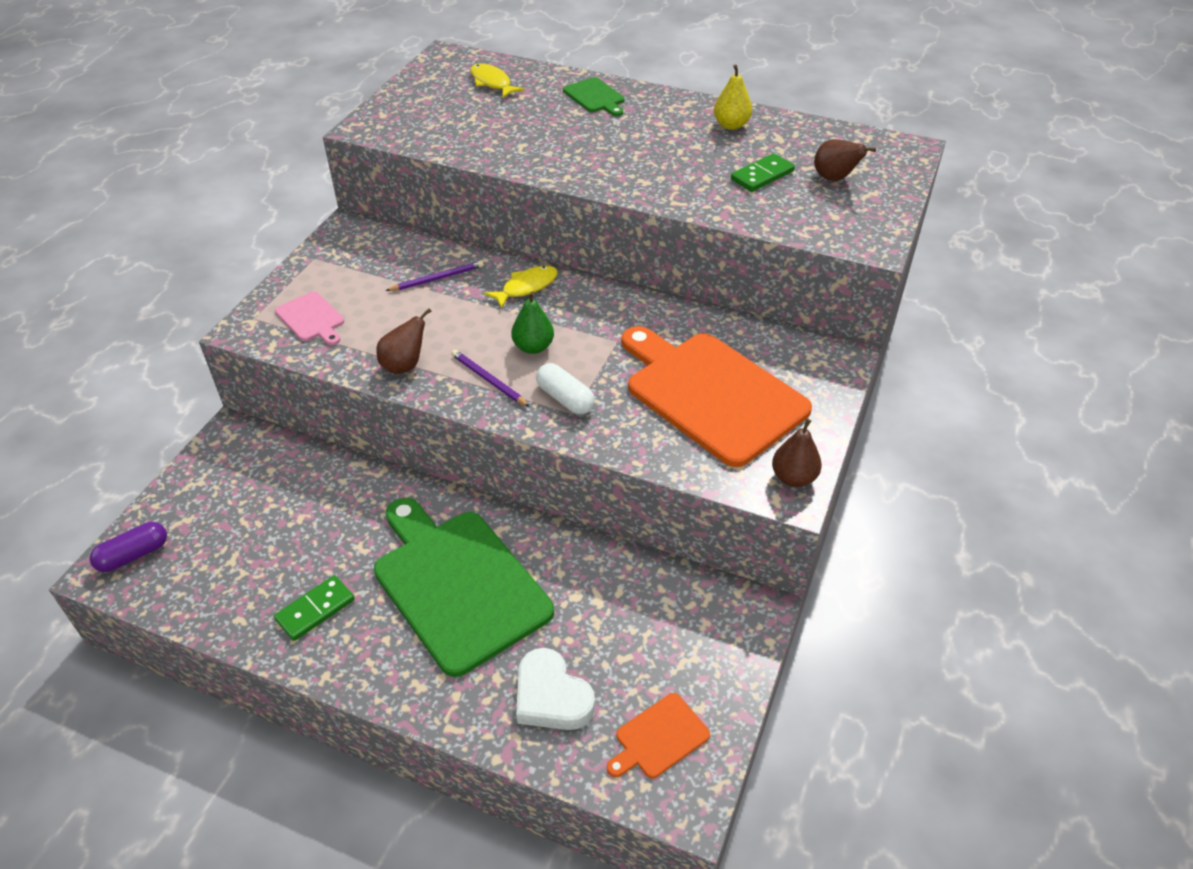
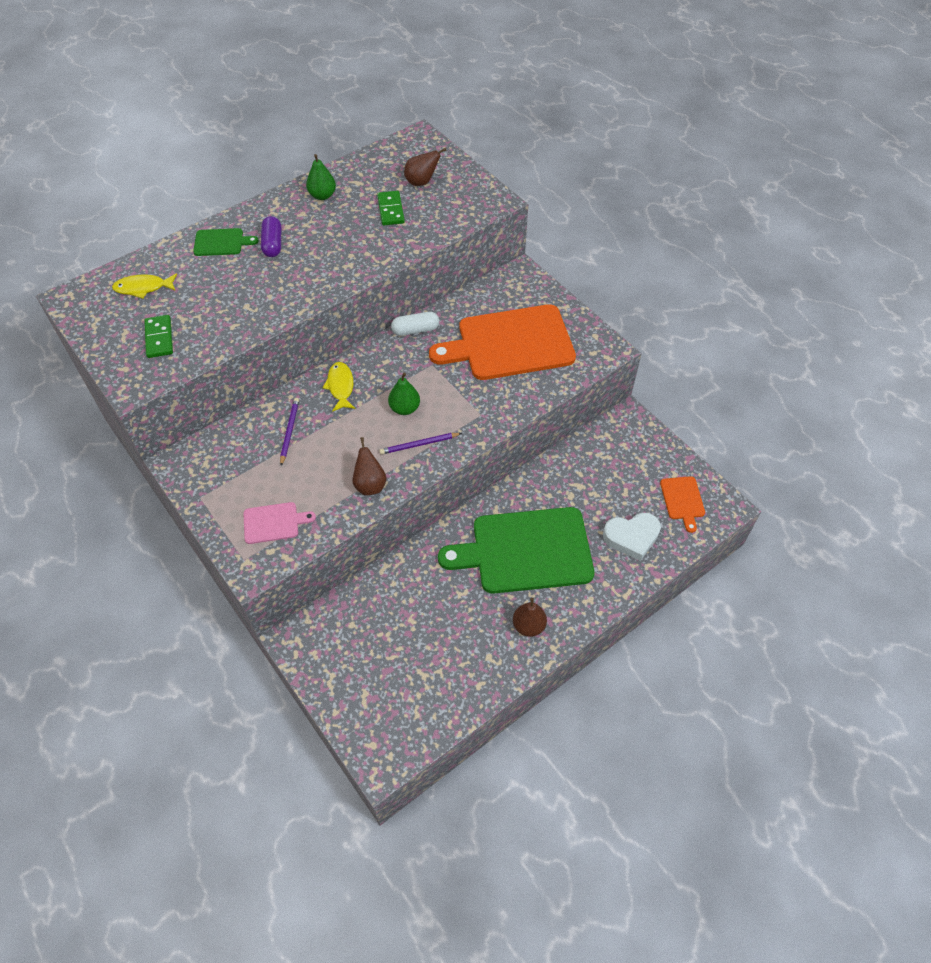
camera: 60 degrees left, 10 degrees up
(133, 555) = (377, 739): purple capsule -> purple capsule (273, 244)
(315, 610) = (498, 637): green domino -> green domino (159, 338)
(565, 398) = (465, 413): white capsule -> white capsule (415, 330)
(731, 125) = (322, 195): yellow pear -> green pear
(793, 478) = (597, 342): brown pear -> brown pear (528, 626)

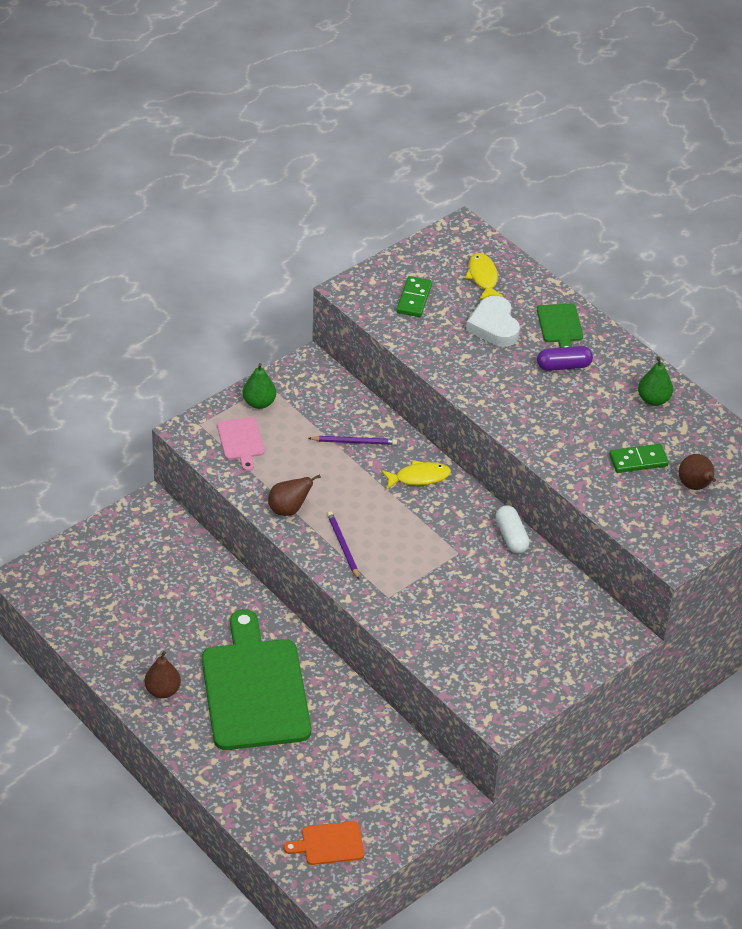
camera: 85 degrees right, 10 degrees down
(159, 338) = (414, 299): green domino -> green domino turned 60 degrees counterclockwise
(405, 408) = (392, 532): green pear -> green pear (259, 403)
(510, 344) = (499, 624): orange cutting board -> none
(632, 537) = (275, 788): white heart -> white heart (494, 326)

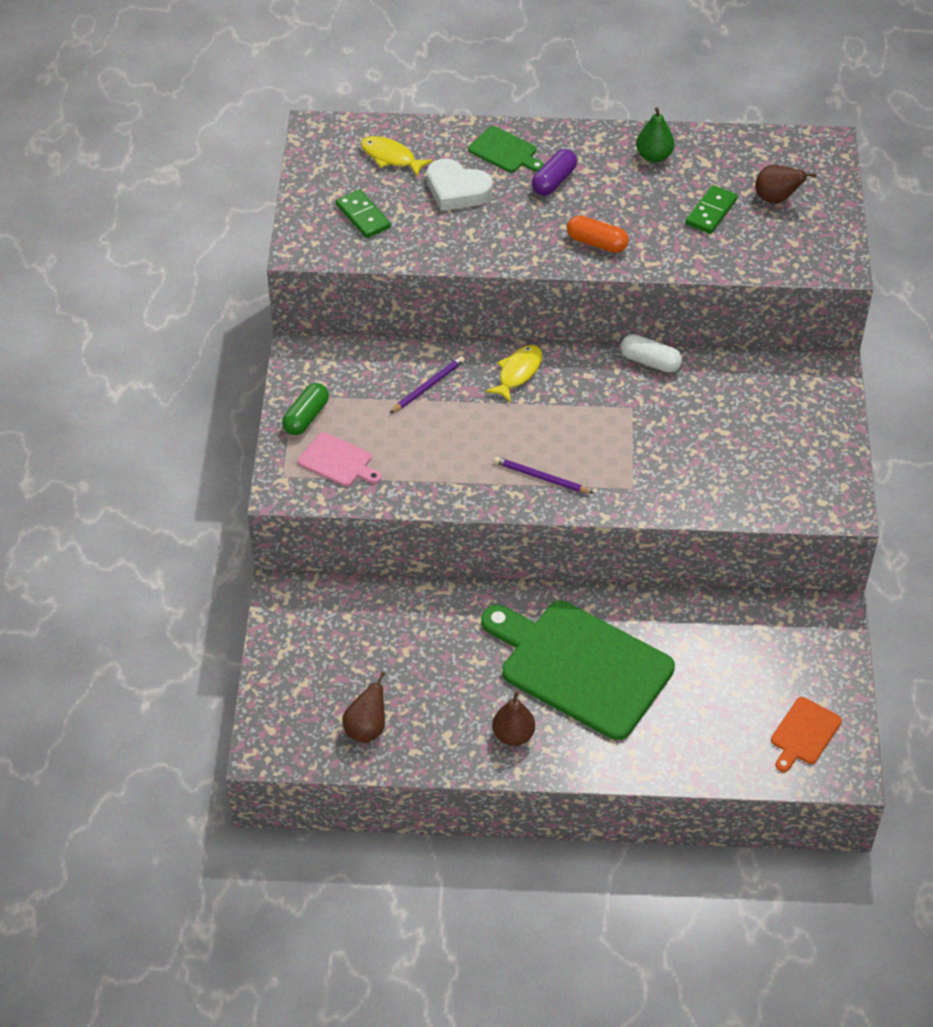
camera: 45 degrees left, 5 degrees up
(259, 403) = (306, 417): green pear -> green capsule
(289, 509) = (457, 484): brown pear -> brown pear (366, 729)
(533, 422) = (596, 243): none -> orange capsule

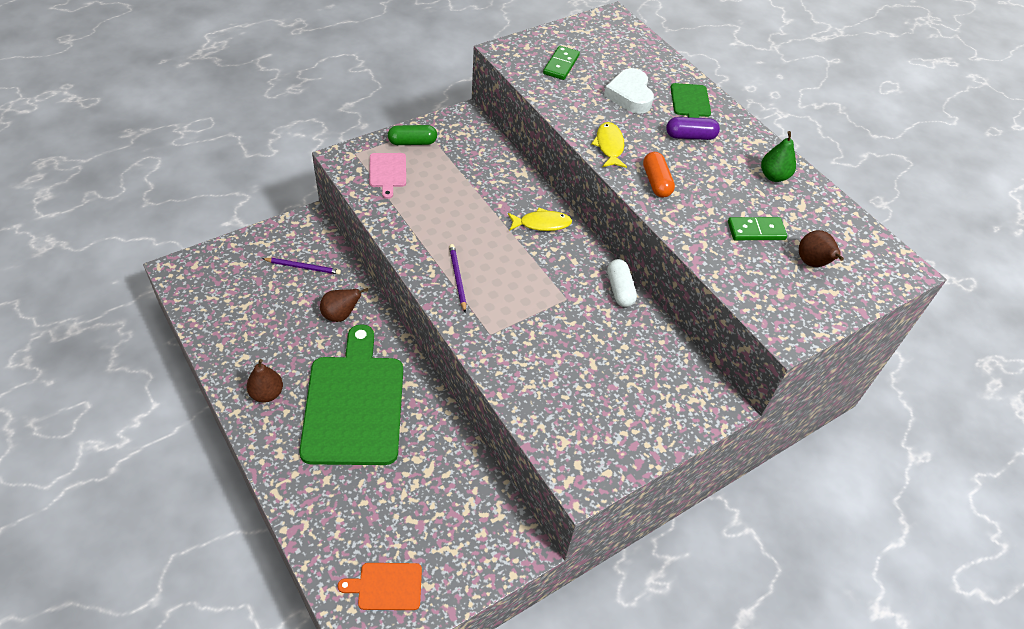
camera: 50 degrees right, 0 degrees up
(366, 729) = (224, 312): brown pear -> brown pear (341, 315)
(391, 157) = (625, 55): yellow fish -> yellow fish (609, 146)
(428, 386) = (489, 185): purple pencil -> purple pencil (303, 267)

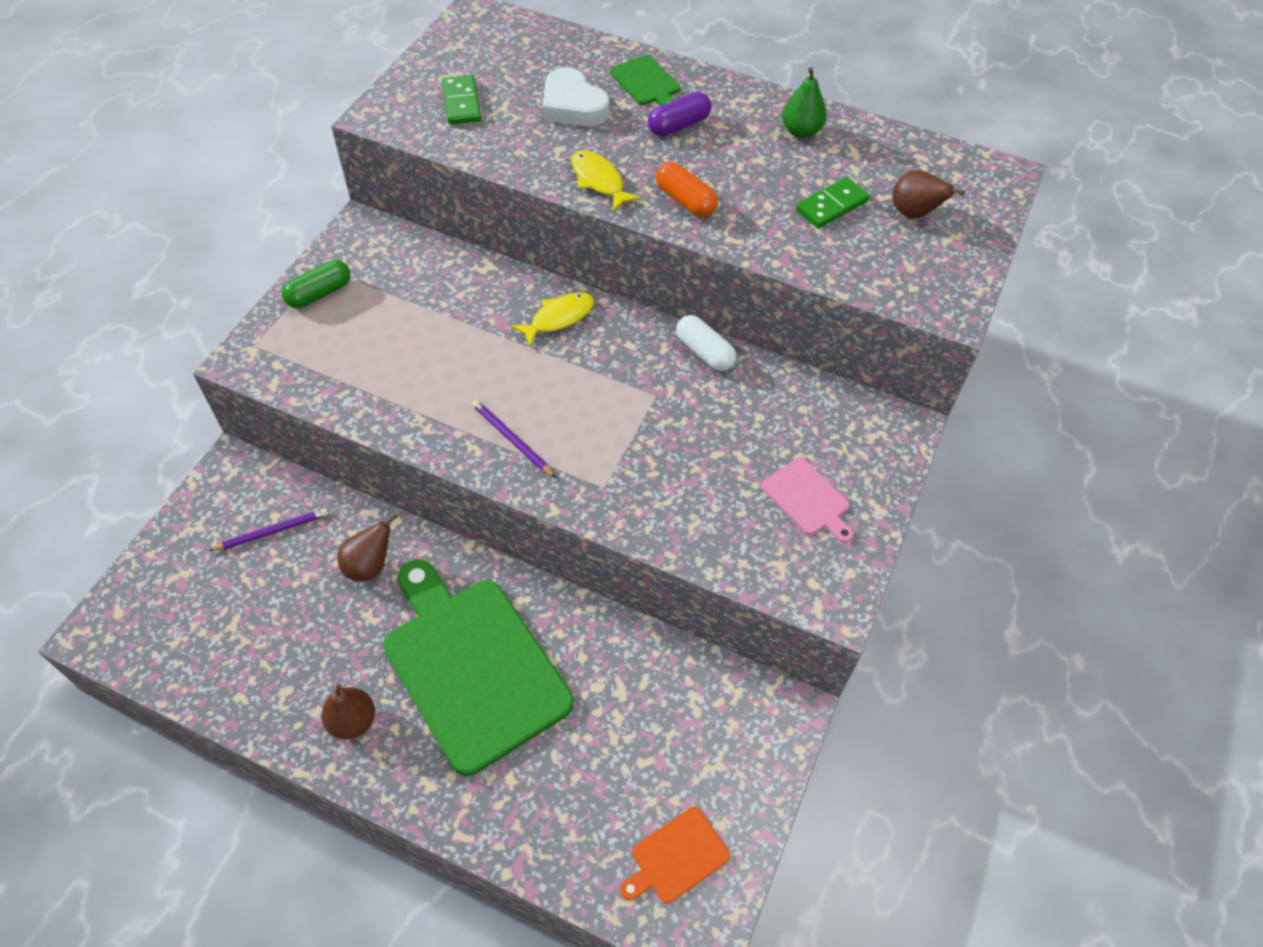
camera: 30 degrees left, 5 degrees up
(387, 172) = (318, 349): pink cutting board -> pink cutting board (808, 499)

